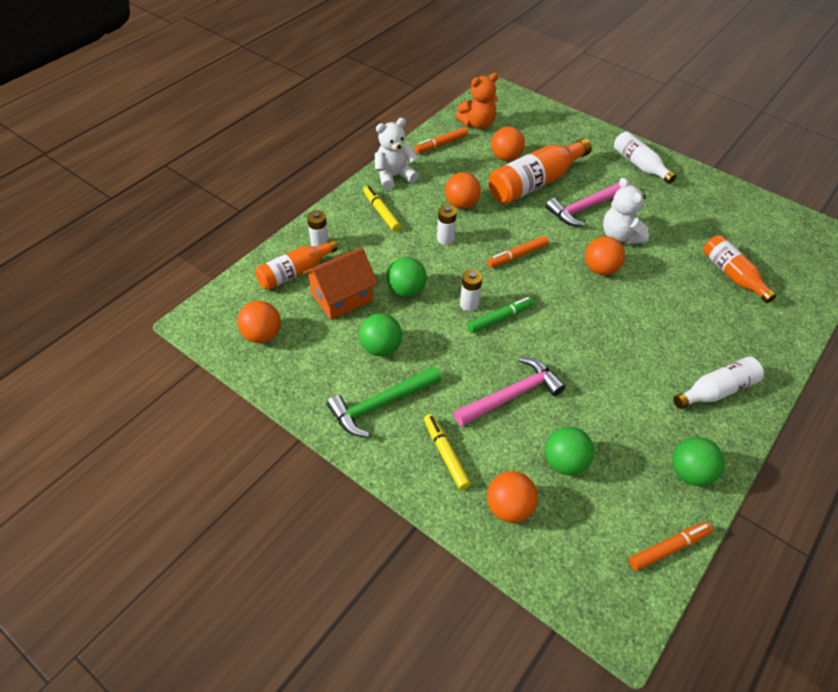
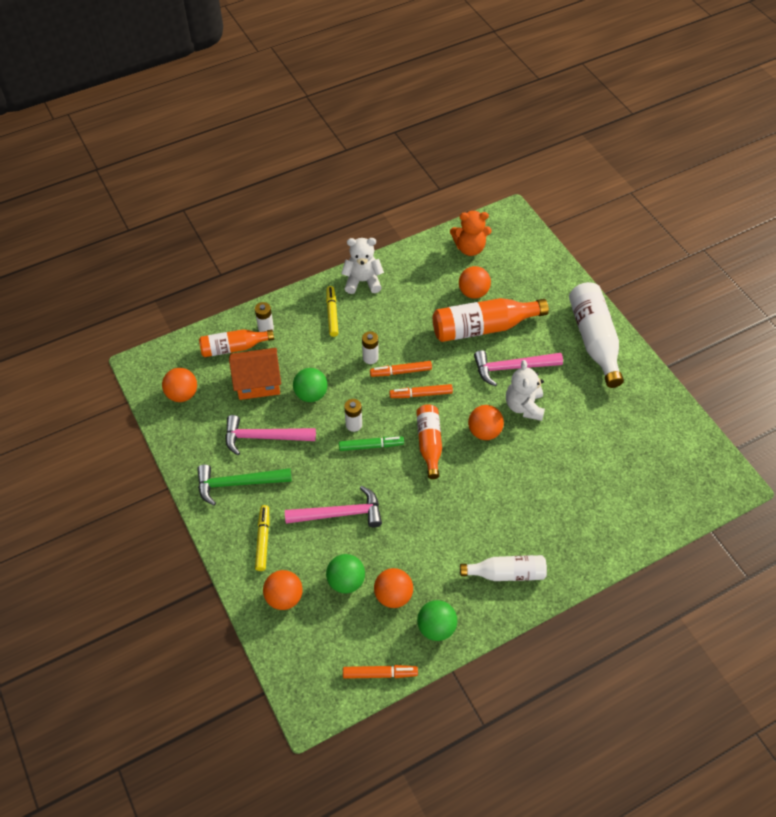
camera: 25 degrees right, 5 degrees up
(381, 347) = (264, 437): green ball -> pink hammer
(441, 144) = (423, 260): orange marker -> orange marker (401, 372)
(461, 204) = (404, 328): orange ball -> orange ball (393, 595)
(639, 165) = (594, 340): white bottle -> white bottle, size x1.58
(732, 275) = (599, 478): orange bottle -> orange bottle (429, 444)

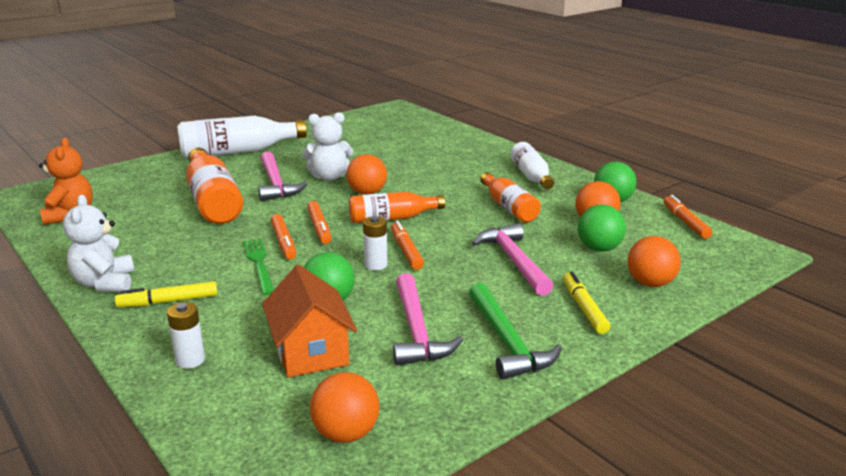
camera: 100 degrees left, 30 degrees down
(234, 348) = (232, 389): orange bottle -> orange bottle (509, 207)
(263, 540) = (584, 308): yellow marker -> yellow marker turned 90 degrees clockwise
(370, 358) = (259, 264): white battery -> green fork
(371, 446) = (406, 251): green marker -> orange marker
(473, 292) = (152, 209): orange ball -> none

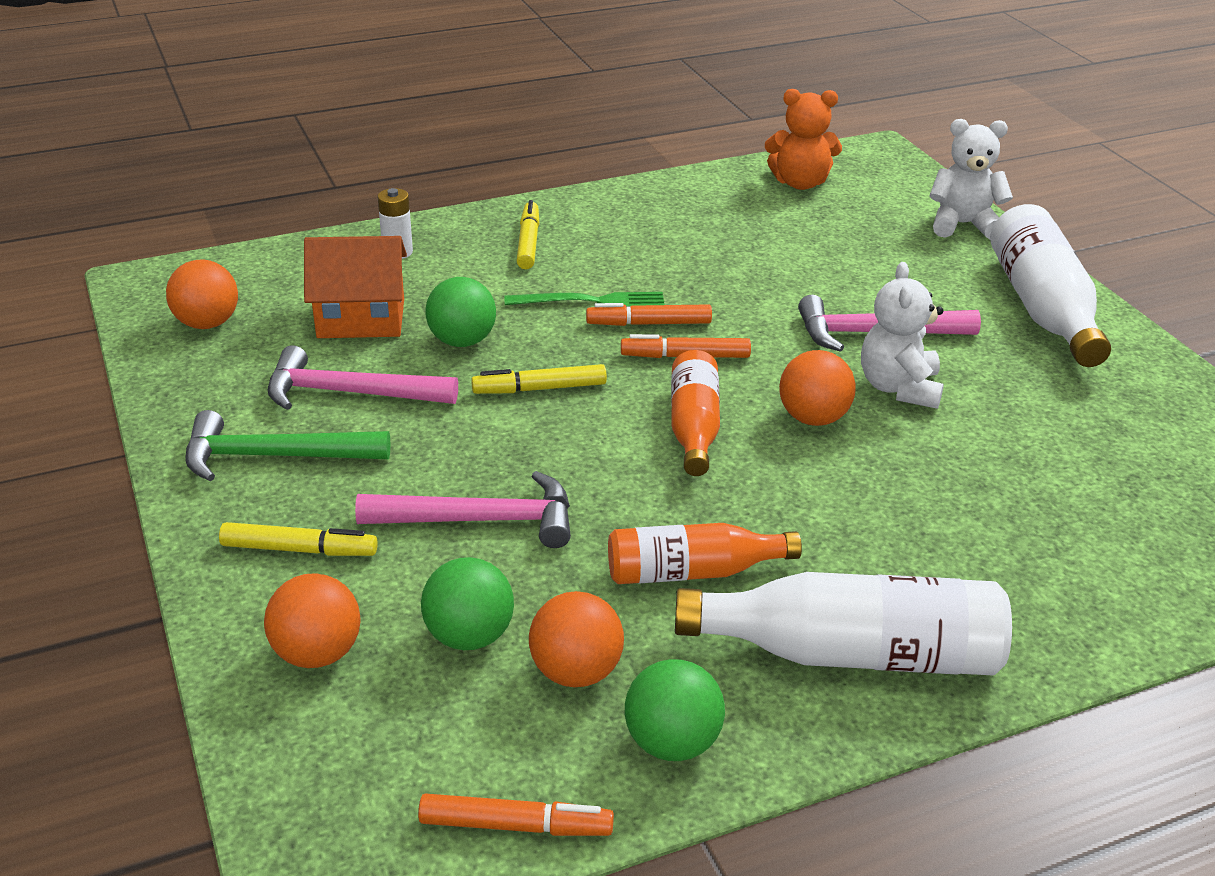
camera: 105 degrees right, 10 degrees up
(105, 283) = (594, 208): white teddy bear -> white teddy bear (963, 225)
(213, 201) = (820, 278): orange bottle -> none
(376, 265) = (539, 388): white battery -> yellow marker
(406, 251) = (569, 422): orange marker -> none
(531, 176) = (852, 653): white bottle -> white bottle, size x1.58

